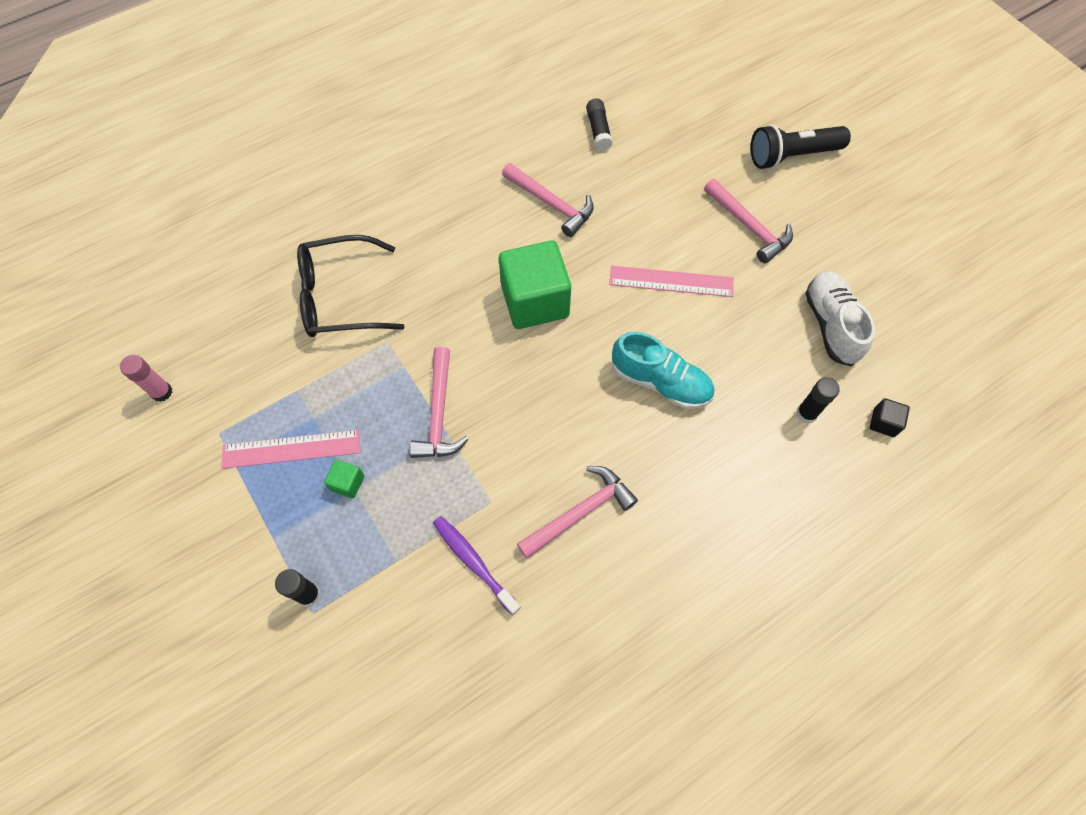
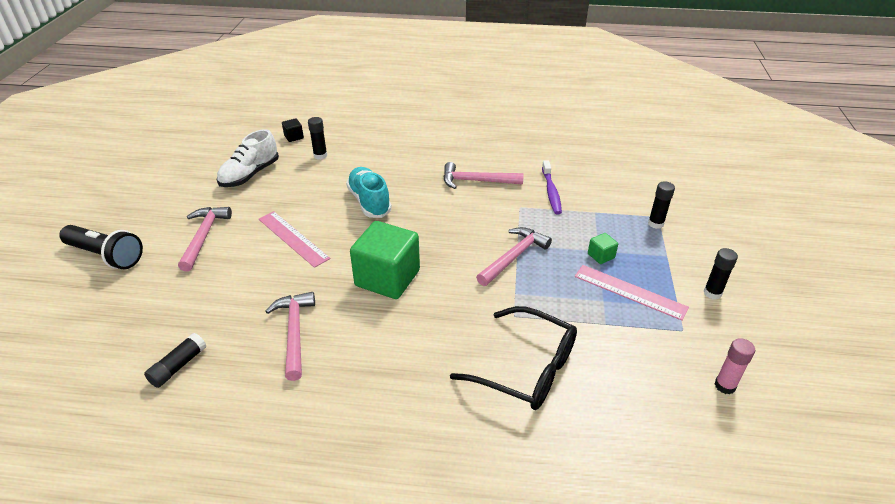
camera: 140 degrees left, 25 degrees down
(202, 509) = (712, 293): none -> black glue stick

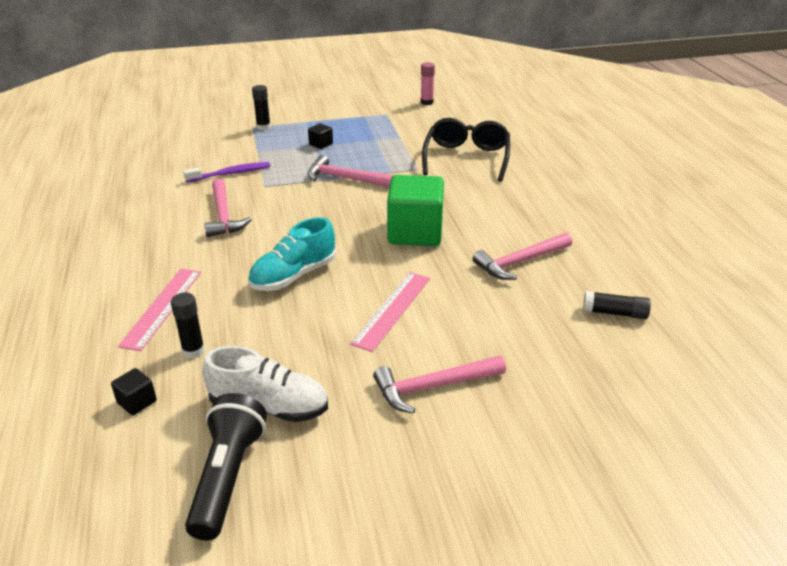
camera: 110 degrees left, 5 degrees down
(106, 256) = (531, 469): black flashlight -> black flashlight (227, 477)
(601, 256) = (321, 144): green cube -> black cube
(630, 292) = (359, 131): pink ruler -> pink ruler (162, 307)
(712, 293) = (341, 107): black glue stick -> none

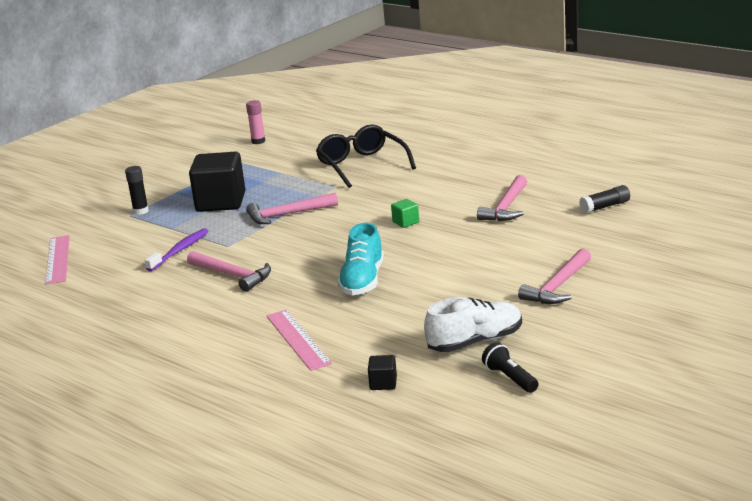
camera: 35 degrees left, 10 degrees down
(193, 351) = (370, 346): black glue stick -> none
(227, 477) = (510, 378): black flashlight -> black flashlight, size x0.59
(321, 144) = (221, 202): black cube -> black cube, size x2.38
(392, 310) = (466, 266): pink ruler -> pink ruler (57, 259)
(415, 232) = (405, 222): green cube -> green cube, size x0.42

